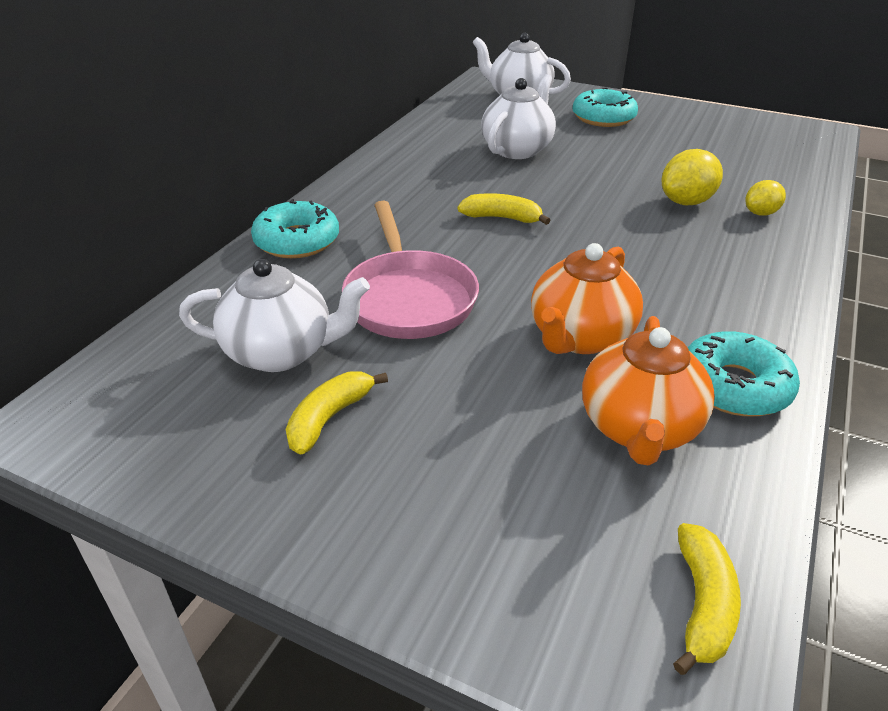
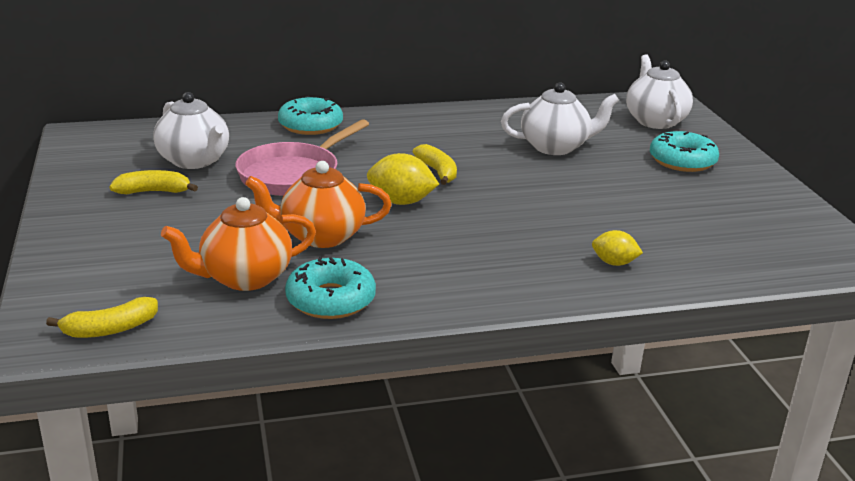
camera: 50 degrees right, 10 degrees down
(686, 202) = (580, 229): yellow lemon -> yellow lemon (401, 202)

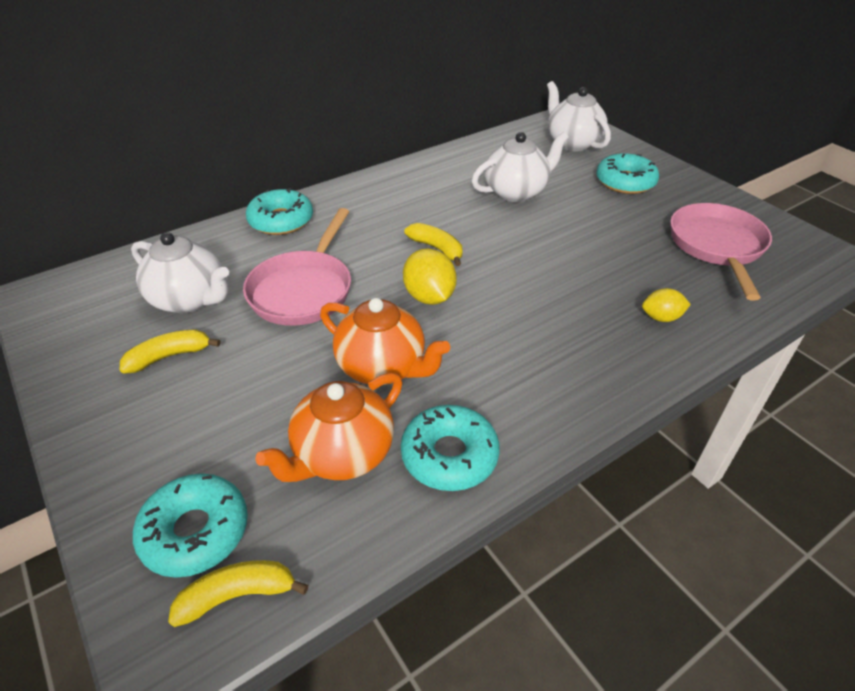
camera: 20 degrees left, 15 degrees up
(103, 290) = (195, 531): none -> turquoise donut
(110, 329) = (238, 595): yellow banana -> yellow banana turned 150 degrees counterclockwise
(320, 236) = (383, 367): orange teapot -> orange teapot turned 120 degrees counterclockwise
(401, 202) = (429, 297): yellow lemon -> yellow lemon turned 75 degrees clockwise
(732, 227) = (717, 246): none -> pink pan

